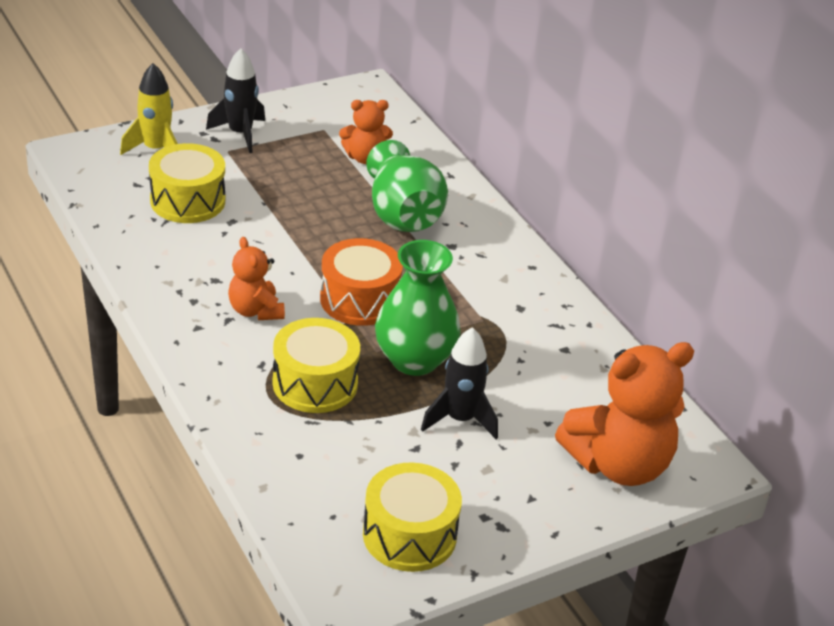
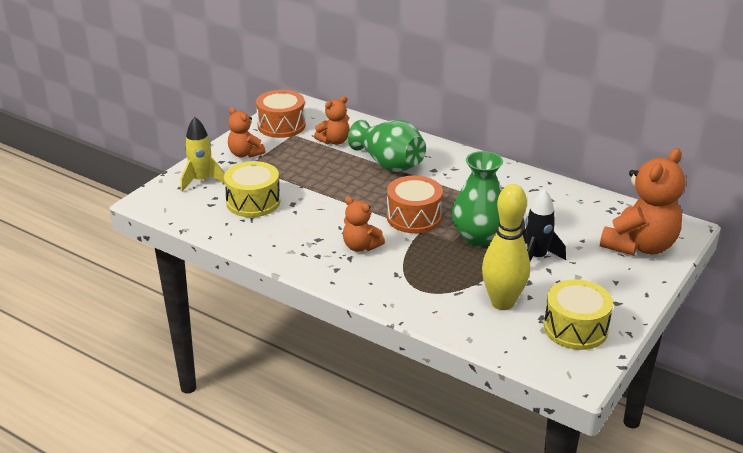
camera: 25 degrees left, 5 degrees down
(240, 134) = (245, 154): black rocket -> orange teddy bear
(315, 383) = (438, 271): yellow drum -> none
(321, 112) = (281, 126): none -> orange drum
(352, 459) = (502, 303): none -> yellow bowling pin

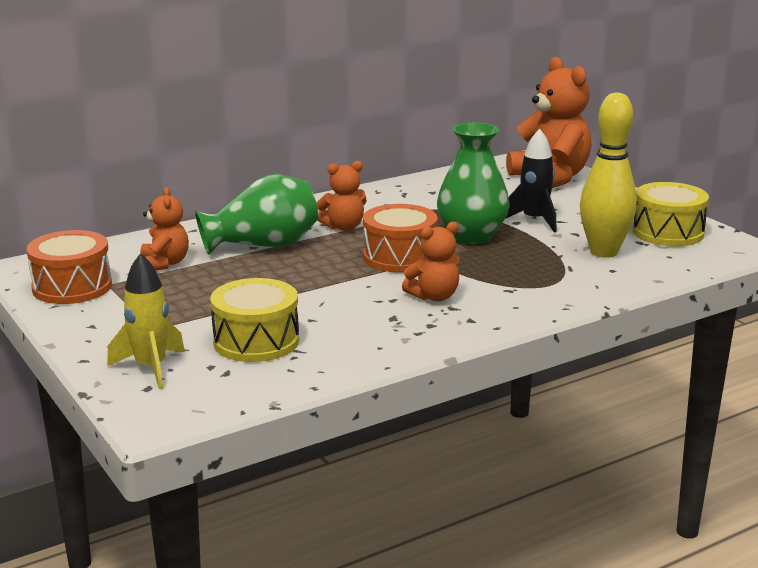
camera: 65 degrees left, 10 degrees down
(245, 154) = (115, 324): orange teddy bear -> orange teddy bear (343, 227)

